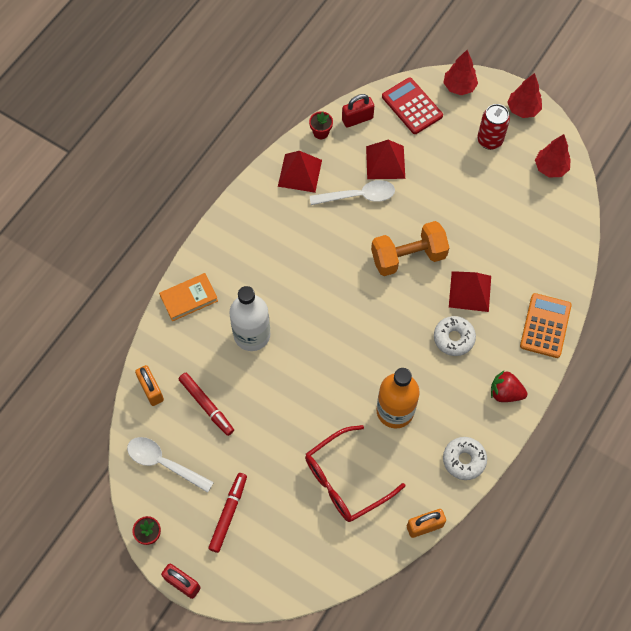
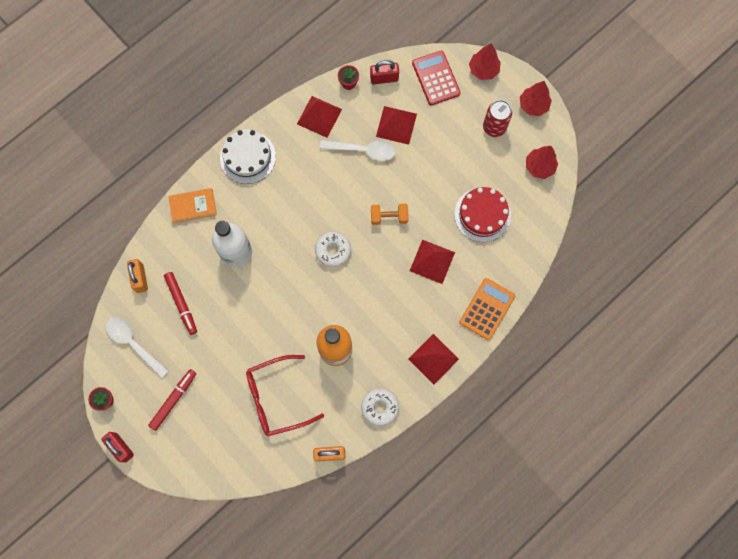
camera: 15 degrees right, 10 degrees up
(234, 233) = (248, 157): none -> white cake
(408, 257) = (389, 217): orange dumbbell -> orange dumbbell, size x0.59
(453, 338) = (405, 299): white donut -> white donut (333, 250)
(505, 393) = (433, 359): red strawberry -> red pyramid
(507, 230) = (482, 214): none -> red cake

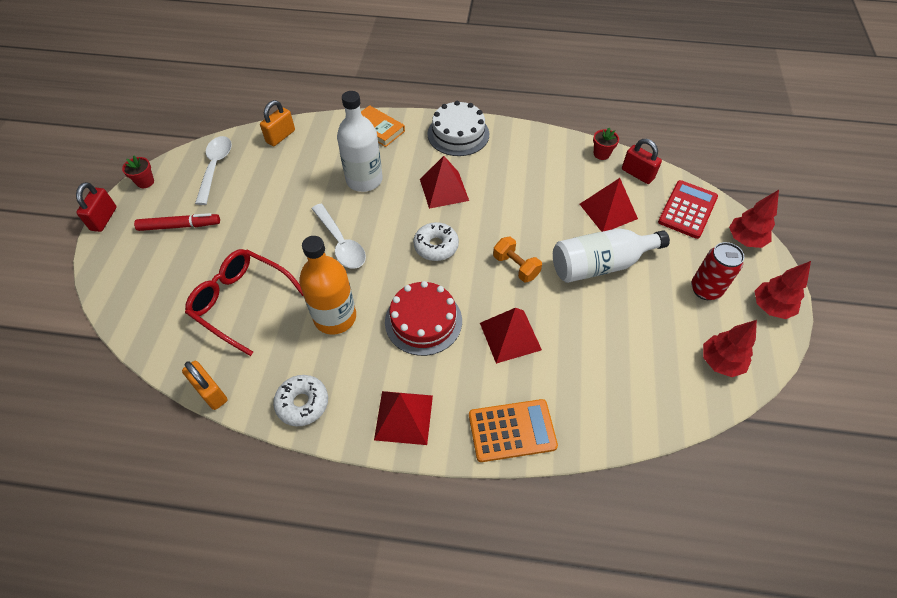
camera: 50 degrees right, 20 degrees down
(181, 304) = (281, 175): red marker -> none
(319, 116) = (548, 154): red pyramid -> red pyramid (444, 189)
(363, 150) = (555, 204): white spoon -> white spoon (341, 243)
(429, 167) = (600, 264): none -> white bottle
(482, 214) = (608, 346): red cake -> red cake (423, 321)

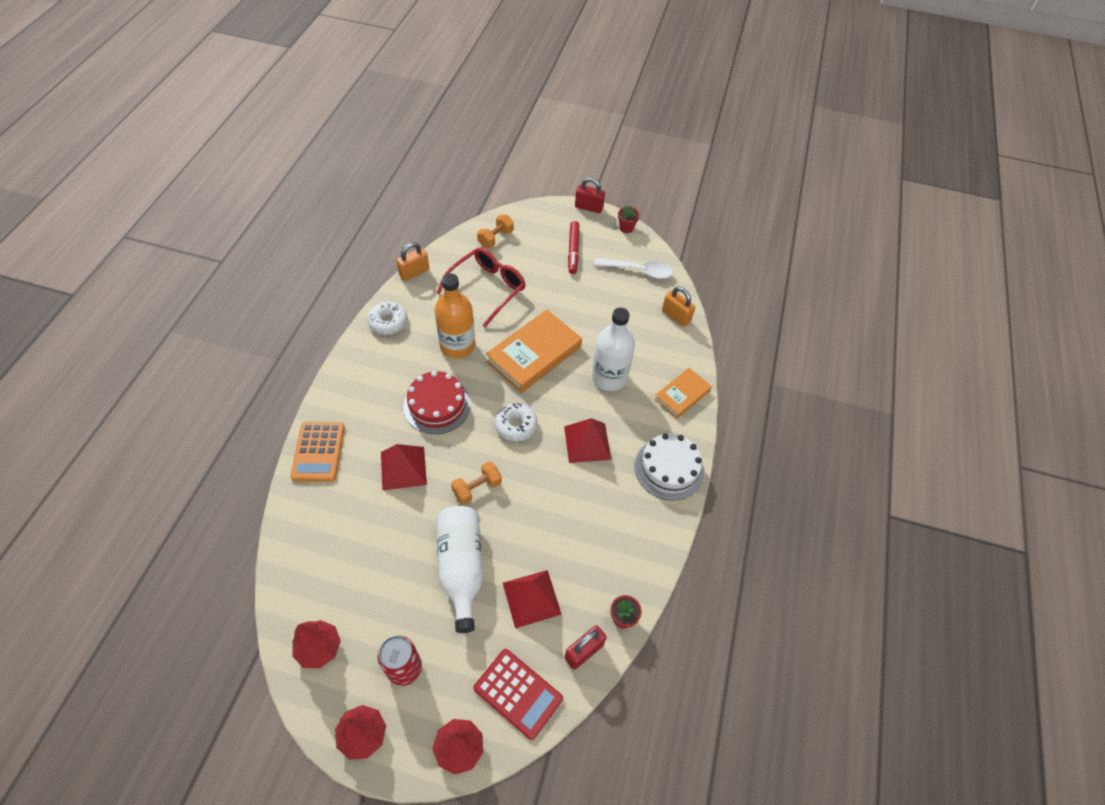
camera: 95 degrees right, 0 degrees up
(150, 308) = (495, 238): none -> orange dumbbell
(341, 243) = (534, 354): white spoon -> orange book
(403, 417) = (355, 382): red pyramid -> none

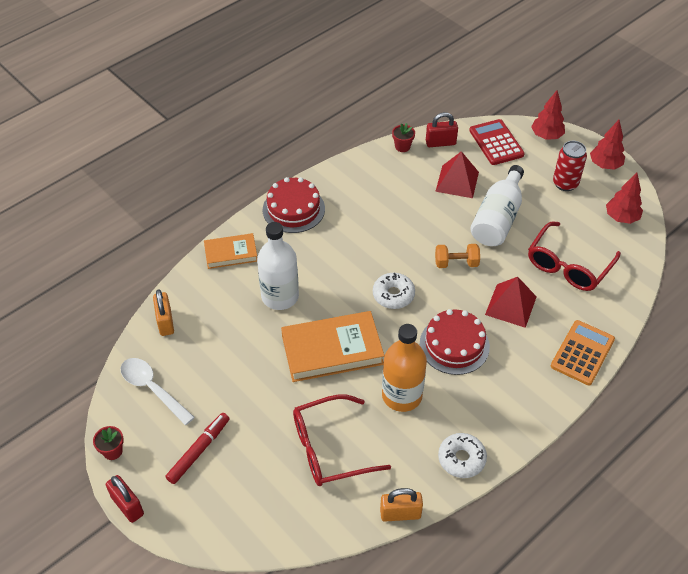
camera: 145 degrees left, 5 degrees down
(362, 544) = (568, 265): none -> red glasses
(495, 238) = (274, 516): orange dumbbell -> none
(587, 442) = (342, 255): red pyramid -> none
(669, 468) = (293, 209): white cake -> red cake

